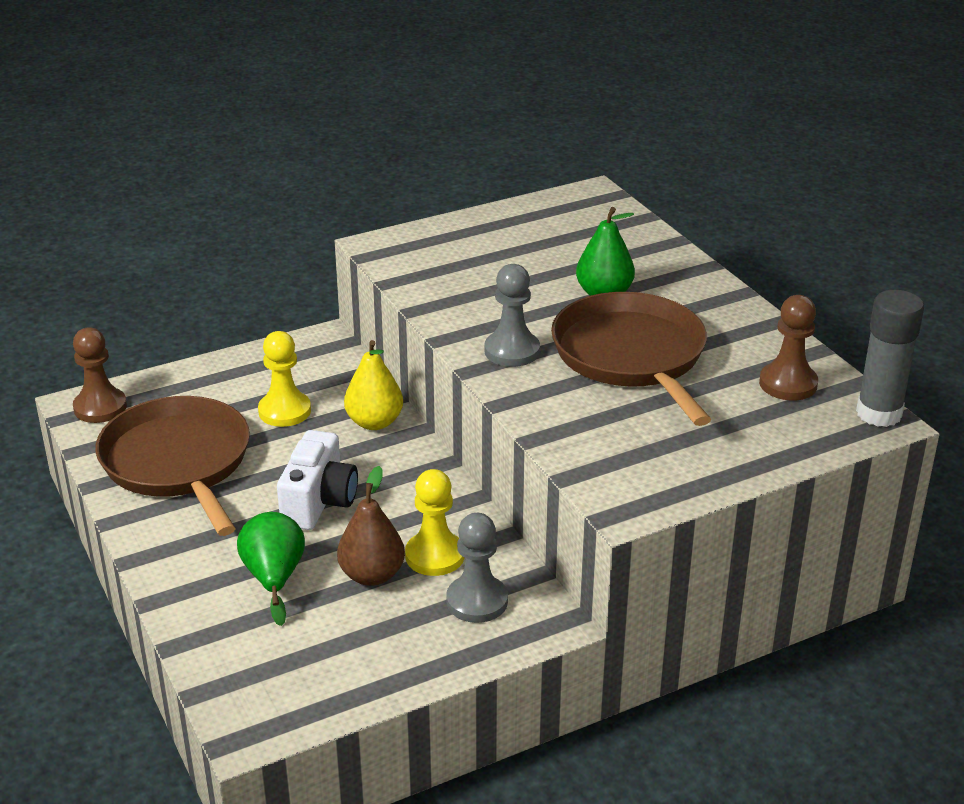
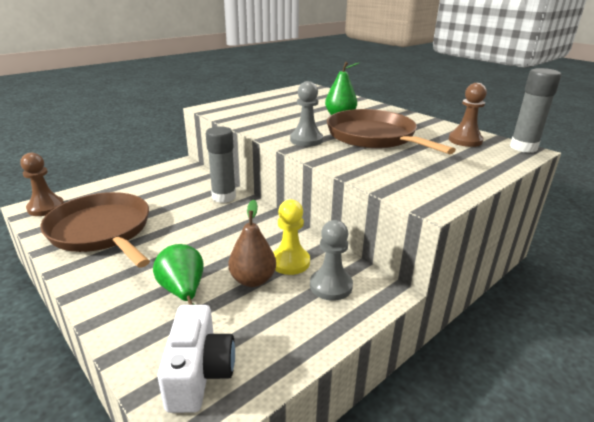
camera: 15 degrees left, 5 degrees down
(284, 411) = (167, 197): yellow pawn -> none
(319, 502) = (202, 241): white camera -> white camera (199, 374)
(374, 422) = (224, 197): yellow pear -> grey glue stick

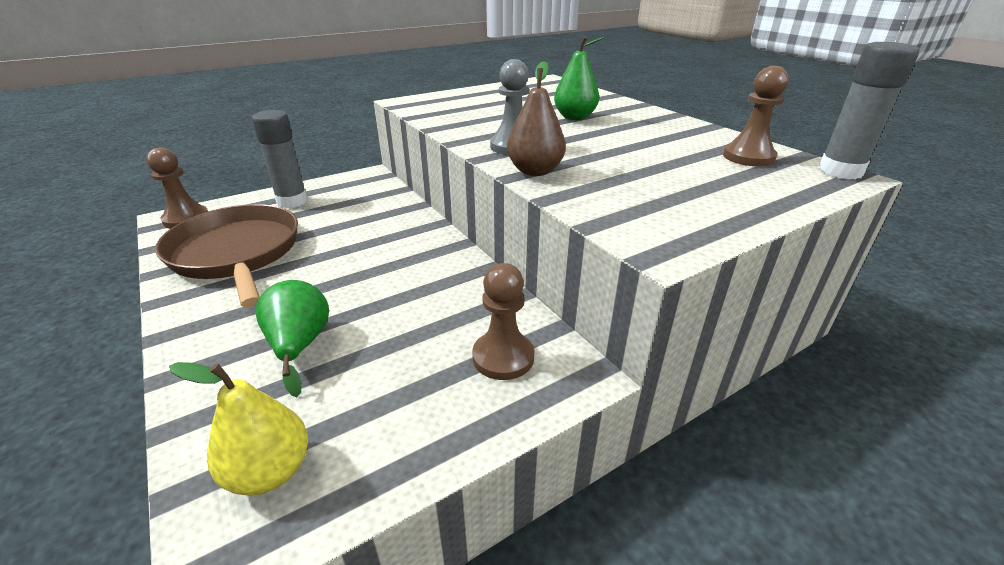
camera: 10 degrees right, 5 degrees up
(199, 374) = (270, 471): white camera -> yellow pear
(224, 197) = (404, 219): grey glue stick -> grey glue stick (292, 201)
(253, 280) = (398, 337): brown pear -> brown pear (535, 171)
(290, 262) = (458, 316): yellow pawn -> none
(331, 286) = (503, 357): grey pawn -> brown pawn
(374, 137) = (611, 146): brown pan -> none

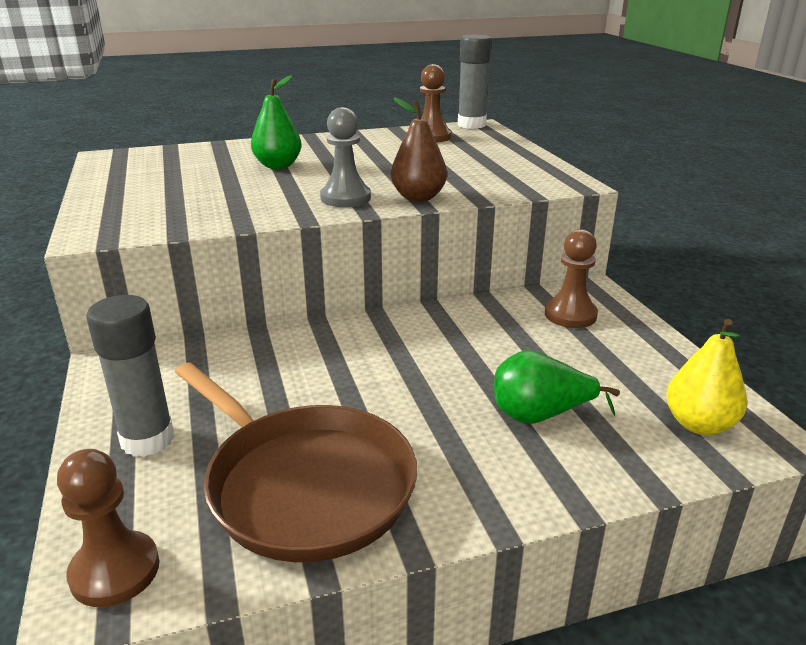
camera: 75 degrees left, 5 degrees down
(237, 253) = (304, 484): brown pan -> brown pan turned 120 degrees counterclockwise

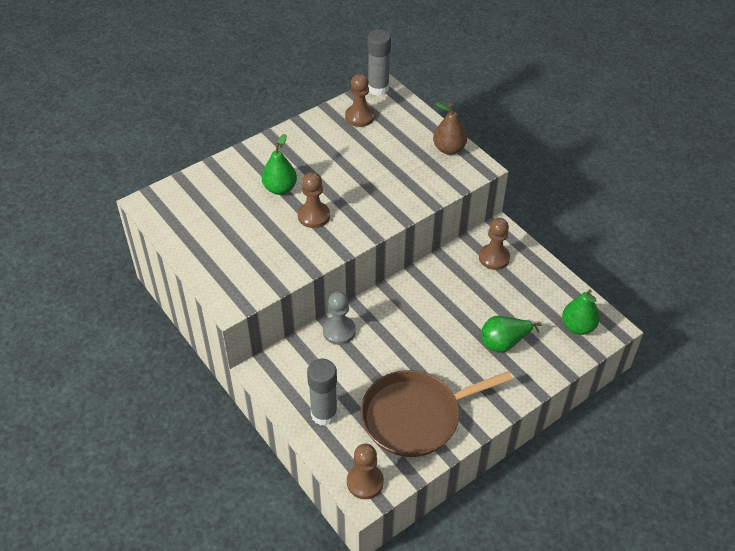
camera: 20 degrees left, 20 degrees up
(298, 188) = (314, 216): none -> brown pawn
(304, 484) = (415, 416): brown pan -> brown pan turned 135 degrees clockwise
(345, 198) = (351, 221): grey pawn -> grey pawn (339, 331)
(418, 197) = (395, 209): brown pear -> brown pear (449, 149)
(699, 424) = (578, 327): yellow pear -> green pear

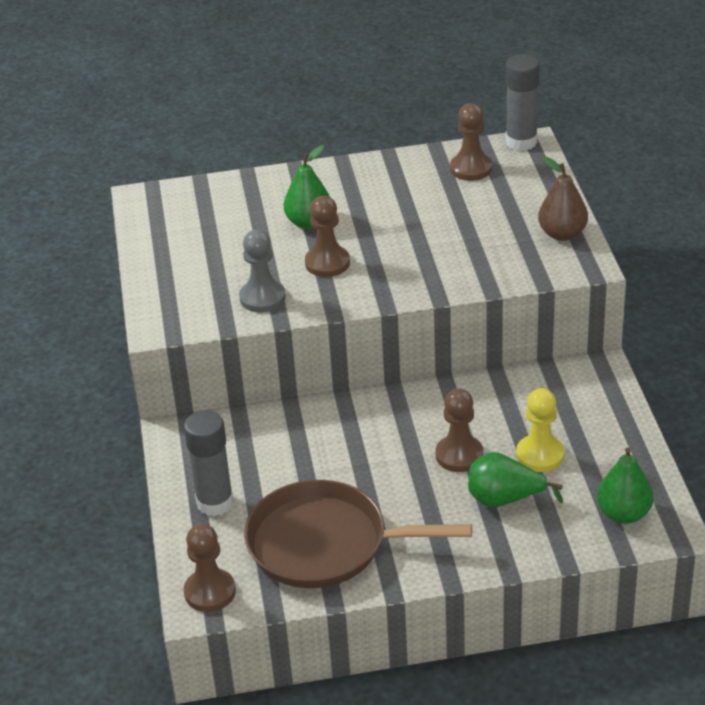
camera: 30 degrees right, 10 degrees down
(339, 331) = (299, 419): grey pawn -> grey pawn (262, 298)
(494, 258) = (566, 398): brown pawn -> brown pawn (459, 455)
(504, 304) = (540, 455): none -> yellow pawn

